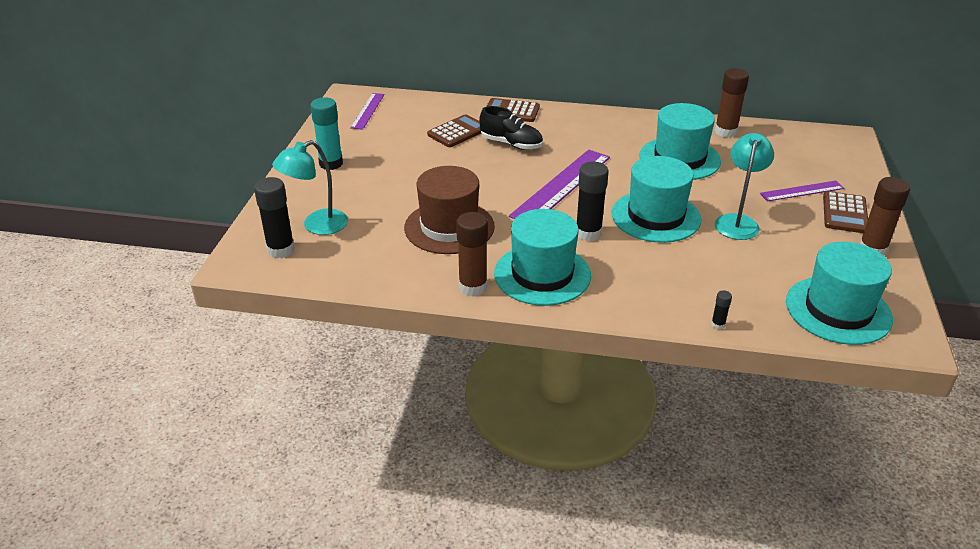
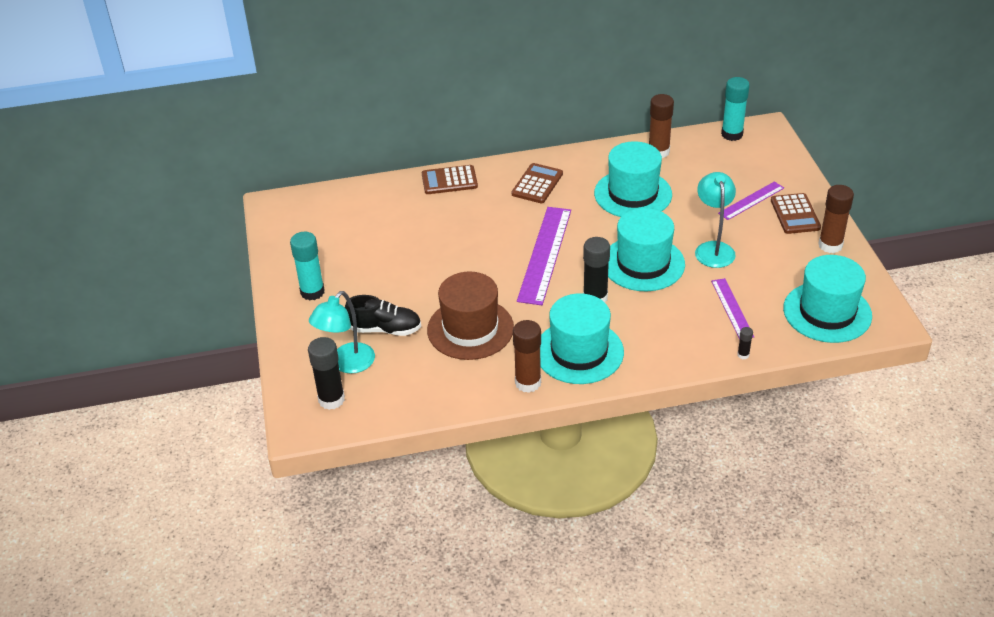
camera: 20 degrees left, 5 degrees up
(367, 111) = (306, 219): purple ruler -> purple ruler (732, 308)
(458, 132) = (412, 220): brown calculator -> brown calculator (537, 184)
(511, 144) = (472, 220): black shoe -> black shoe (385, 329)
(810, 134) = (732, 134): none -> turquoise glue stick

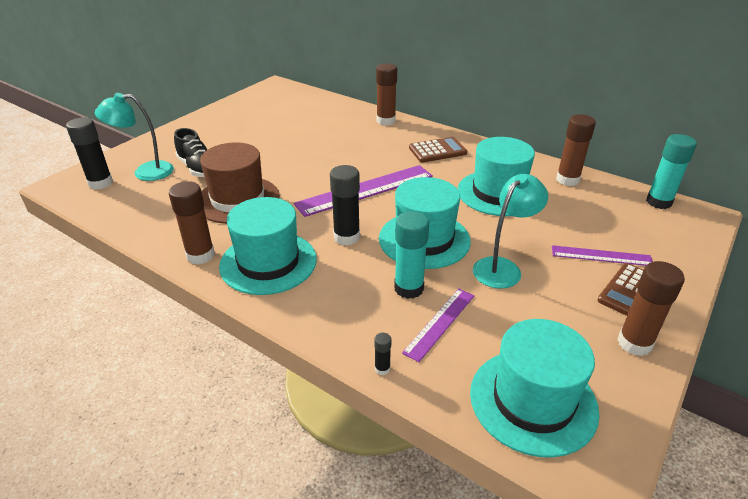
camera: 45 degrees right, 5 degrees down
(312, 292) = (208, 129): turquoise glue stick -> turquoise glue stick (408, 288)
(449, 180) = (386, 121): brown calculator -> brown glue stick

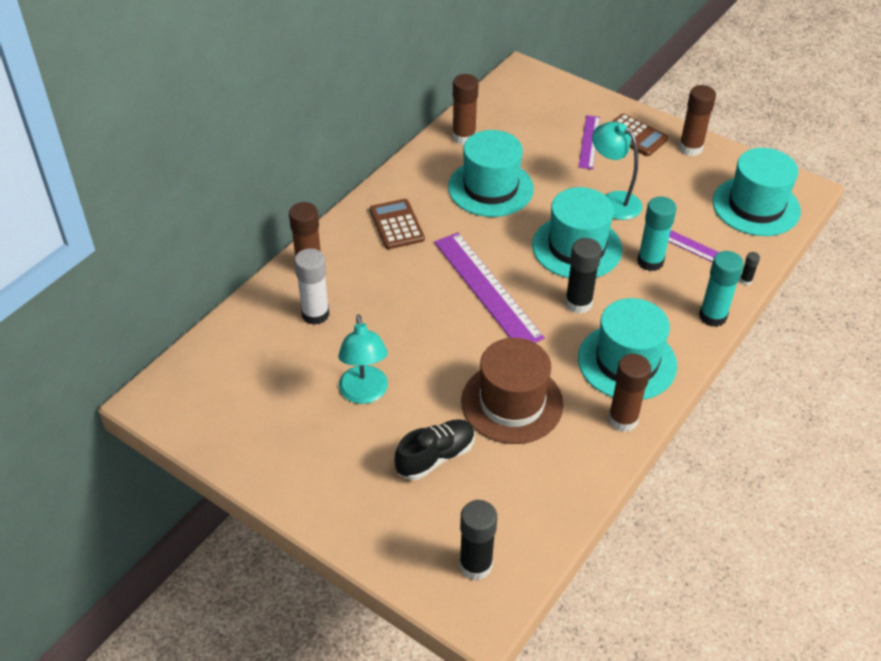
camera: 90 degrees left, 10 degrees up
(145, 172) = (444, 518): turquoise lamp -> turquoise lamp (364, 394)
(340, 124) = (315, 314): none -> white glue stick
(658, 202) = (503, 90): turquoise glue stick -> turquoise glue stick (712, 316)

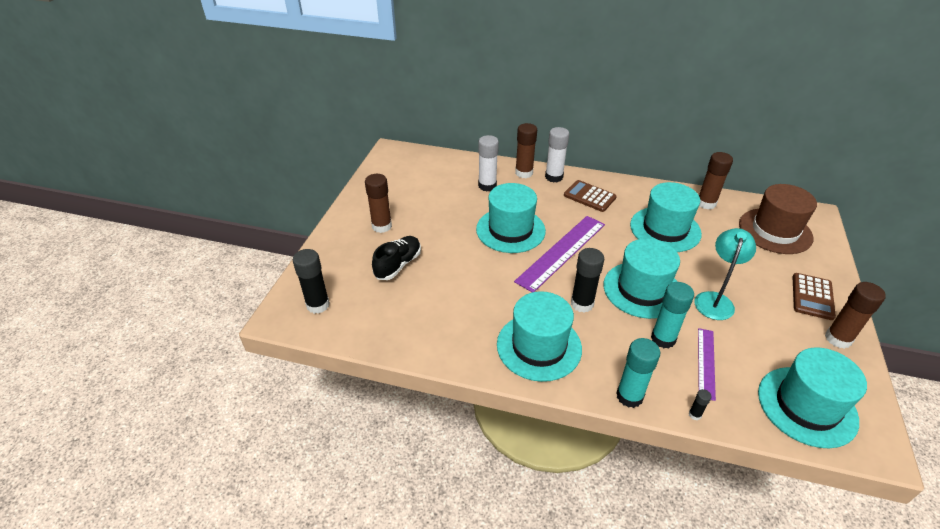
camera: 70 degrees right, 5 degrees down
(337, 242) = (554, 177): none -> white glue stick
(364, 394) = (435, 222): turquoise lamp -> none
(397, 225) = (589, 196): brown calculator -> brown calculator turned 105 degrees counterclockwise
(422, 321) = (510, 230): none -> turquoise hat
(435, 457) = (398, 265): black shoe -> black shoe turned 90 degrees counterclockwise
(512, 403) = (462, 290): brown hat -> brown hat (775, 231)
(589, 142) = (773, 270): purple ruler -> none
(623, 420) = (477, 356): brown glue stick -> brown glue stick (382, 226)

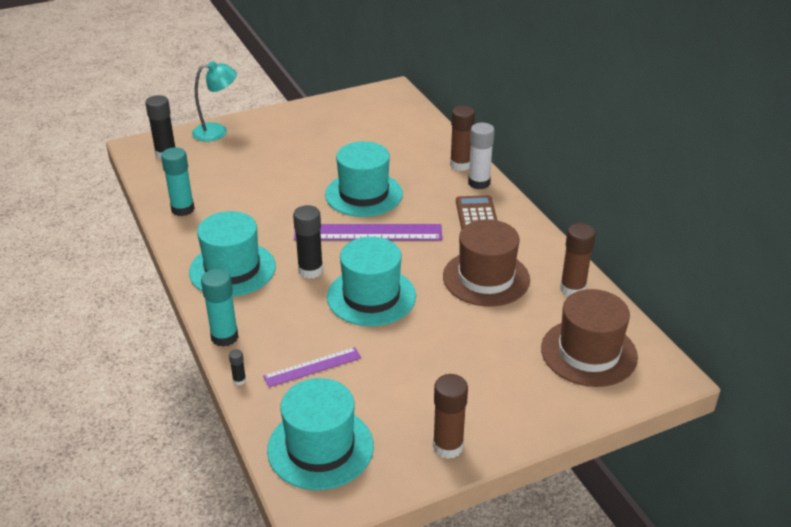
camera: 50 degrees right, 5 degrees down
(382, 226) = (286, 135): brown glue stick -> none
(398, 265) = (249, 164): black shoe -> none
(487, 186) = (411, 155): white glue stick -> none
(663, 339) = (316, 331): turquoise glue stick -> turquoise glue stick (182, 209)
(665, 229) = (486, 278): turquoise hat -> brown hat
(715, 300) = (411, 345): turquoise lamp -> turquoise lamp (217, 131)
(812, 296) = (499, 411): brown calculator -> none

